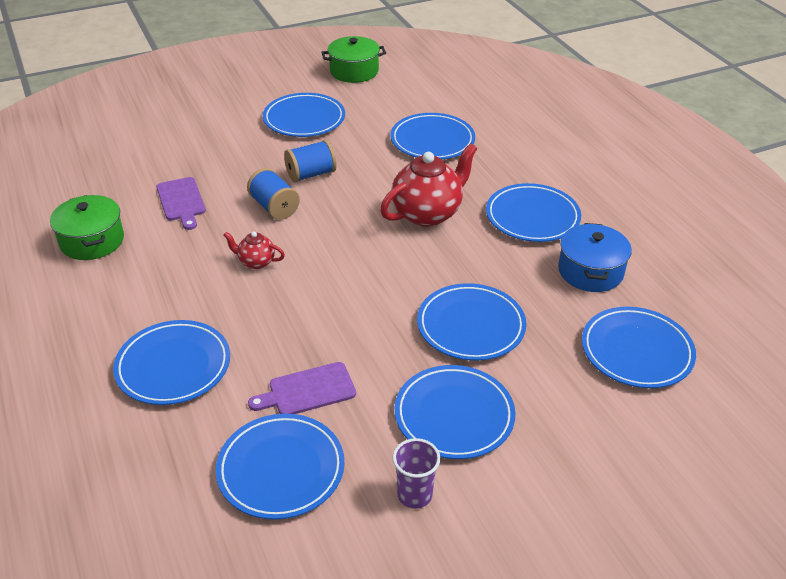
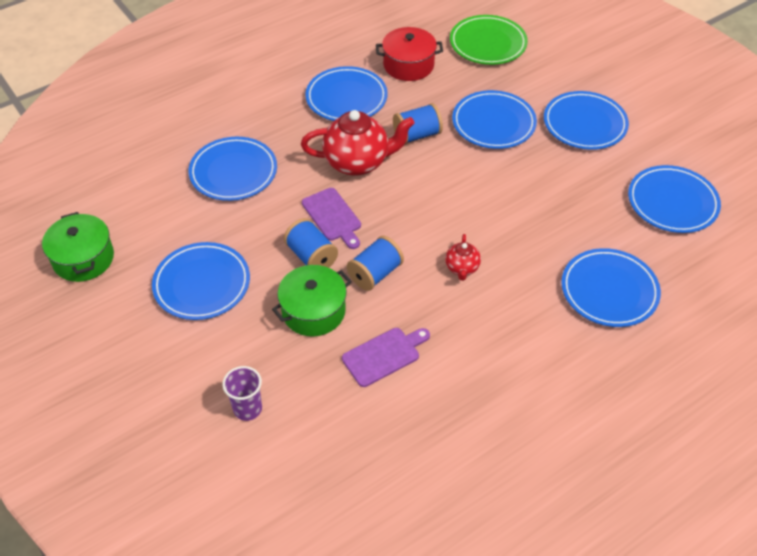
camera: 100 degrees left, 10 degrees up
(92, 241) = (472, 414): green pot -> green pot (313, 311)
(308, 391) = (597, 202): purple cutting board -> purple cutting board (333, 216)
(414, 495) = (657, 135): purple cup -> purple cup (247, 409)
(427, 213) = (357, 162): red teapot -> red teapot turned 135 degrees clockwise
(461, 260) = (417, 135): none -> blue spool
(590, 271) = (408, 65): blue pot -> red pot
(636, 351) = (488, 44): blue plate -> green plate

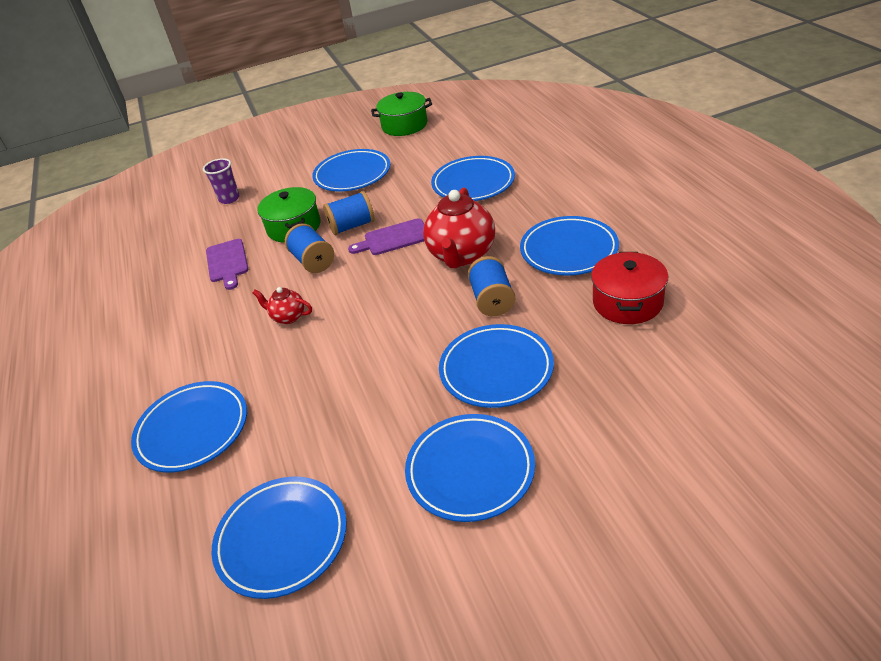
camera: 110 degrees right, 10 degrees down
(488, 44) = (675, 387): green plate -> none

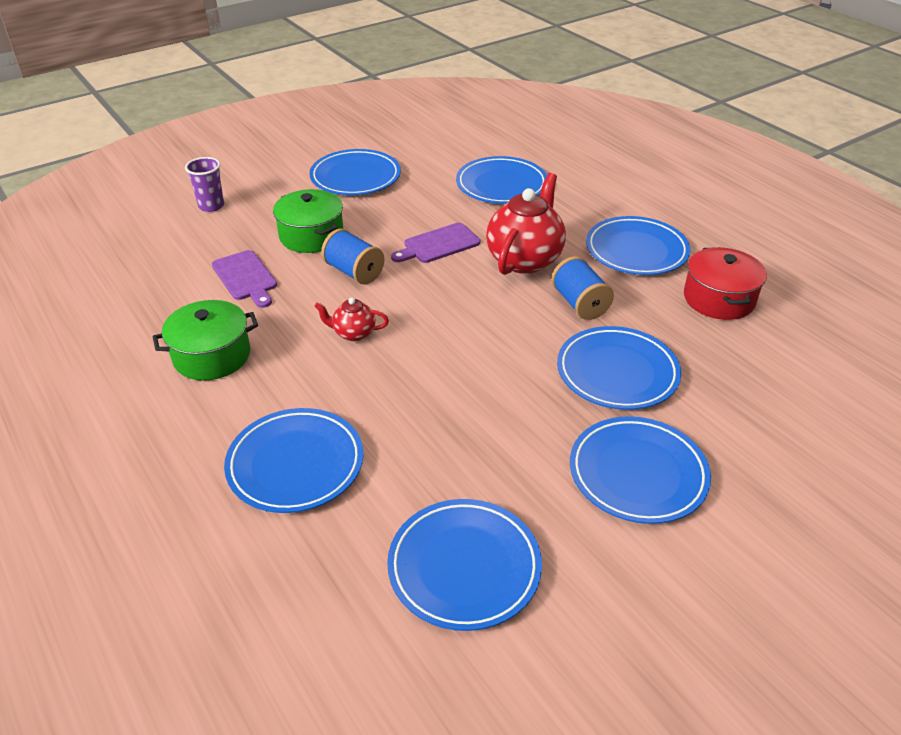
camera: 20 degrees left, 0 degrees up
(352, 226) = (383, 233): blue spool -> none
(404, 125) = (392, 124): green pot -> green pot (212, 356)
(462, 255) = (524, 259): red teapot -> red teapot turned 150 degrees counterclockwise

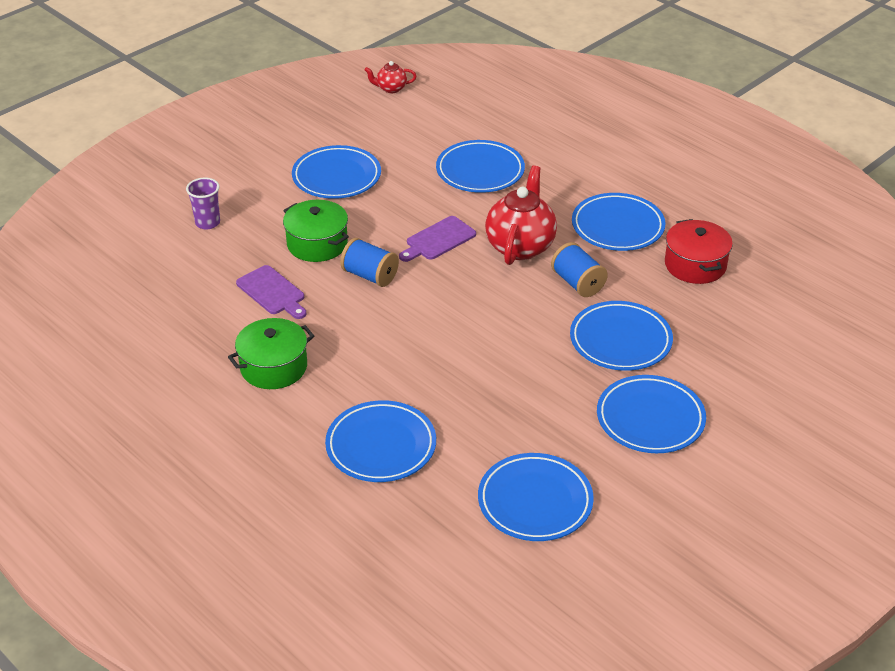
camera: 10 degrees left, 0 degrees up
(353, 333) = (389, 333): red teapot -> red teapot (391, 89)

